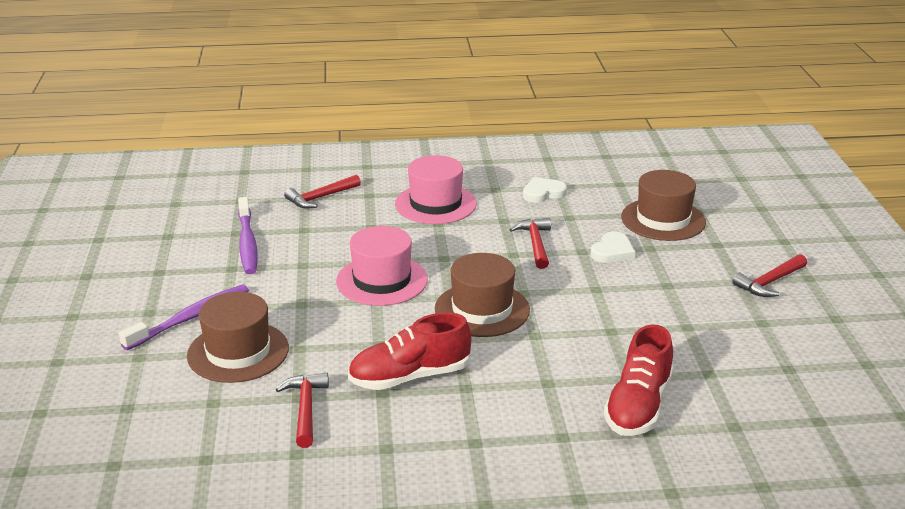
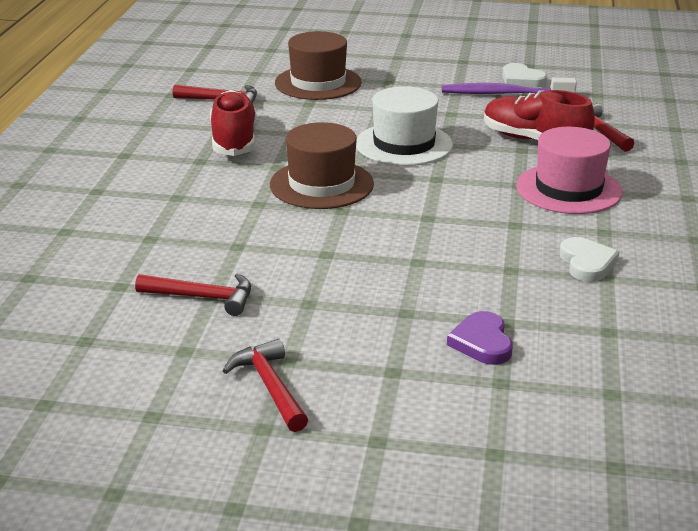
camera: 105 degrees right, 0 degrees up
(190, 318) = (380, 69): purple toothbrush -> none
(382, 280) = (404, 144): pink hat -> white hat
(535, 244) = (447, 235): red hammer -> red hammer (203, 297)
(612, 251) = (408, 282): white heart -> white heart (521, 80)
(638, 406) = (104, 234): red shoe -> red shoe (534, 141)
(663, 220) = (482, 342): brown hat -> purple heart

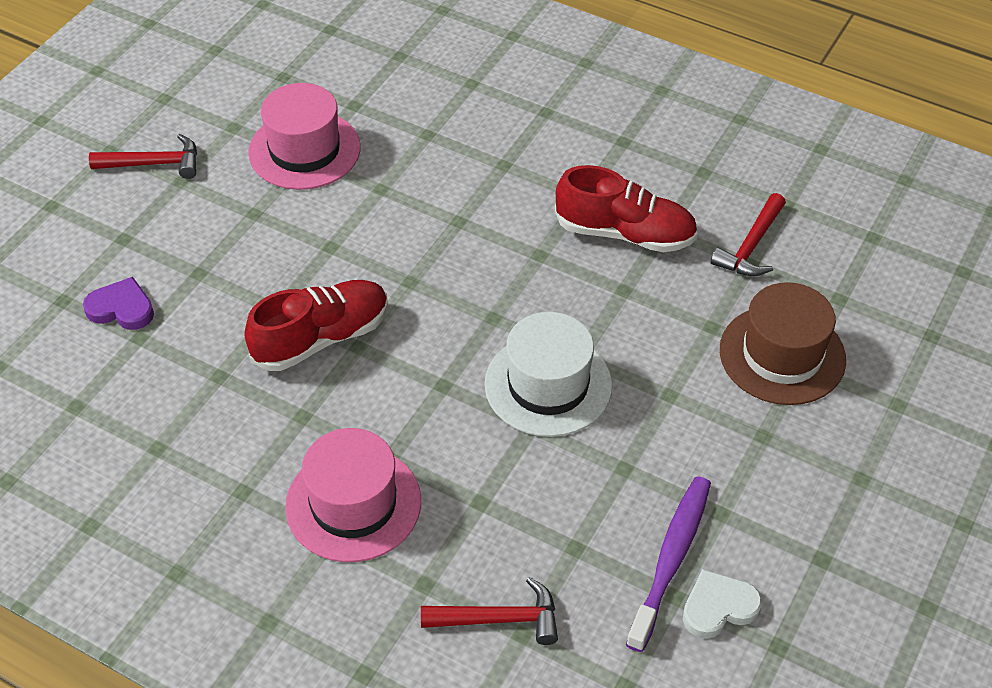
camera: 110 degrees right, 20 degrees up
(203, 297) = (304, 150): red hammer -> pink hat
(321, 184) = (477, 280): brown hat -> none
(534, 141) = (499, 527): red shoe -> red shoe (321, 338)
(587, 263) = (192, 444): white heart -> none

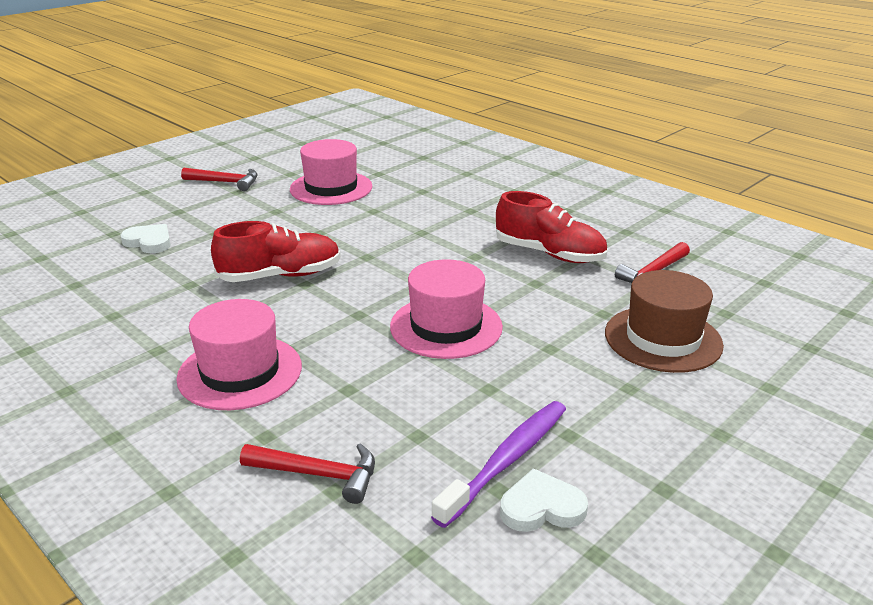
camera: 15 degrees right, 20 degrees down
(121, 308) = (149, 242): purple heart -> white heart
(548, 385) = (446, 326): white hat -> pink hat

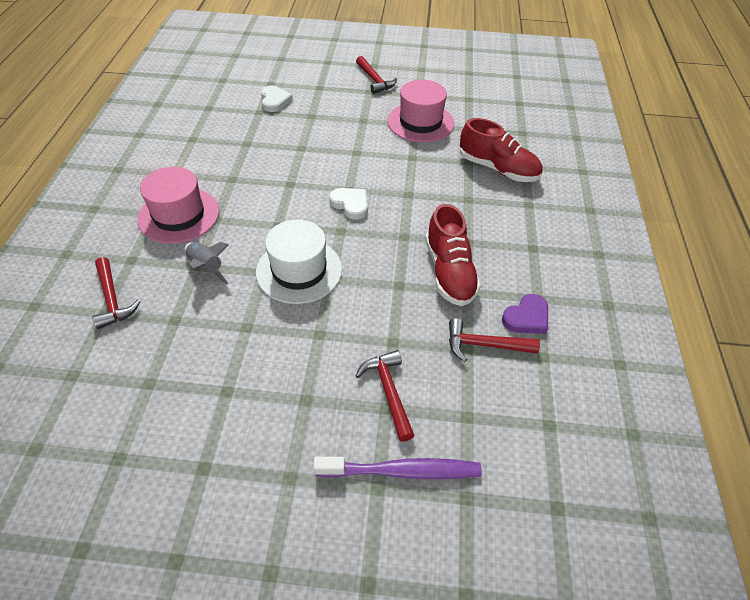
camera: 50 degrees right, 20 degrees up
(280, 275) = (289, 169): red shoe -> red shoe (498, 169)
(361, 383) = (206, 268): none -> grey rocket
(446, 326) = (299, 270): pink hat -> white hat
(506, 460) = (178, 373): purple toothbrush -> purple toothbrush (402, 471)
(541, 507) = (144, 411): white heart -> white heart (350, 204)
(642, 244) = (526, 317): none -> purple heart
(663, 339) = (388, 392): brown hat -> red hammer

